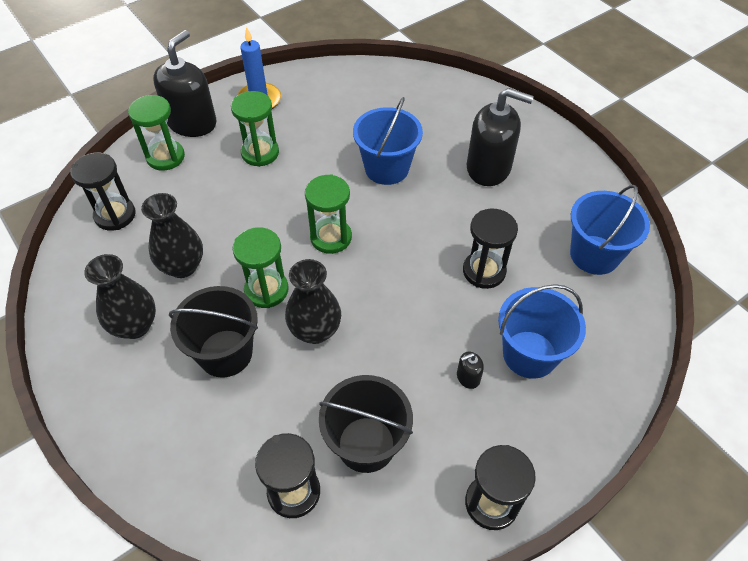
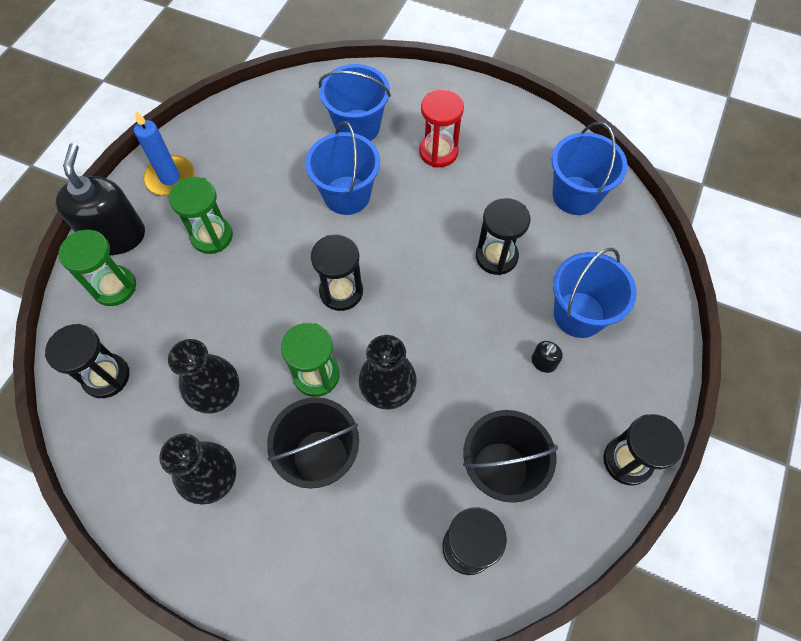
camera: 30 degrees left, 10 degrees up
(331, 237) = (341, 291): green hourglass -> black hourglass
(431, 122) = (357, 127): none -> blue bucket
(488, 168) = (438, 152): black soap dispenser -> red hourglass

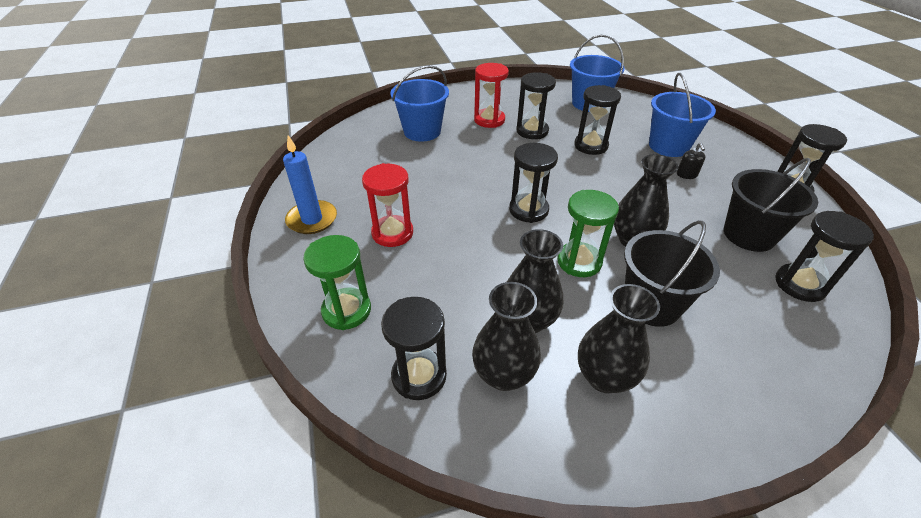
camera: 40 degrees left, 20 degrees down
(116, 235) = (305, 277): black soap dispenser -> none
(155, 420) = (503, 375): none -> black vase
(212, 236) = (392, 233): green hourglass -> red hourglass
(347, 195) = (461, 164): blue bucket -> none
(462, 196) = (532, 131): none -> black hourglass

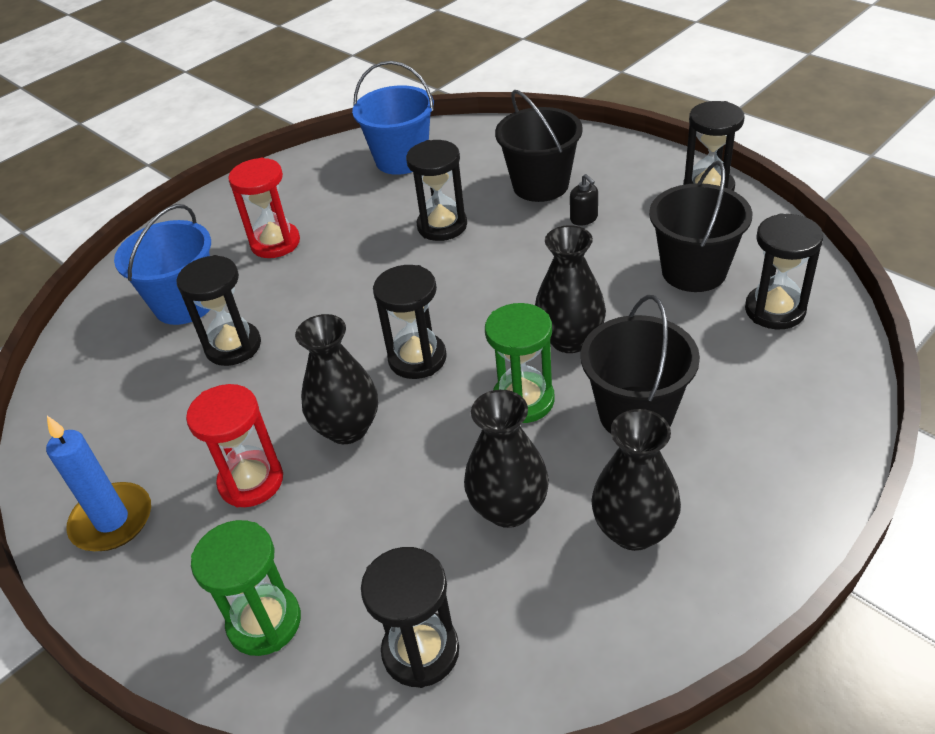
camera: 25 degrees left, 0 degrees up
(503, 375) = (521, 591): black vase -> black vase (347, 428)
(532, 131) = (348, 236): black hourglass -> black hourglass (233, 346)
(668, 146) = (540, 185): blue bucket -> black bucket

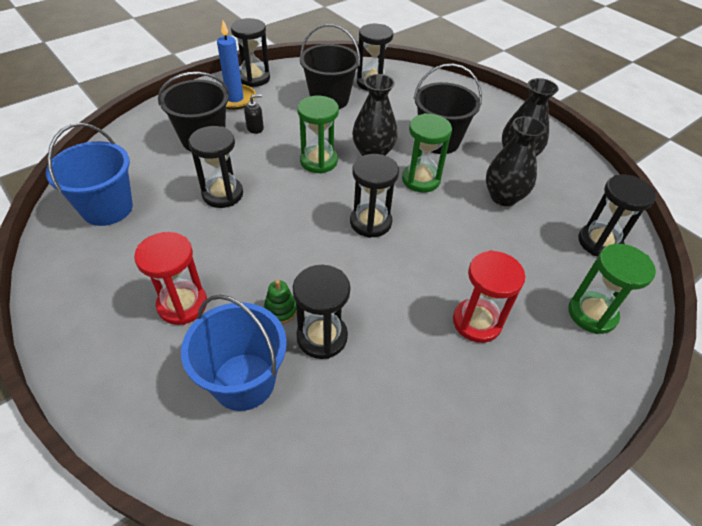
camera: 90 degrees left, 5 degrees up
(112, 520) = (513, 421): blue candle -> blue candle (235, 99)
(268, 309) = (280, 310): none -> green stacking toy
(347, 428) = (432, 264): black vase -> none
(531, 289) = (318, 161): none -> green hourglass

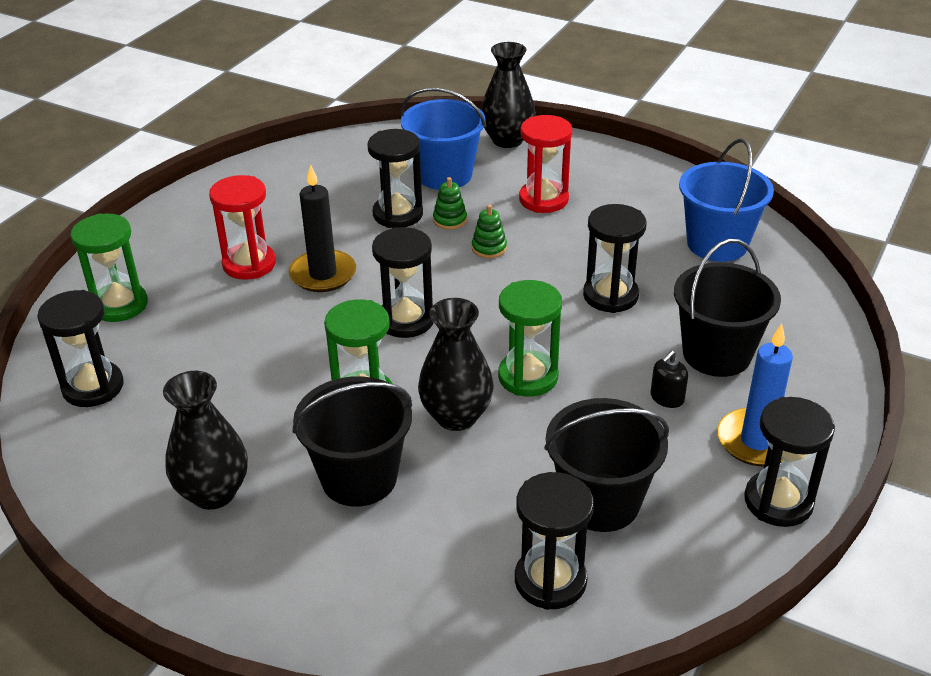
camera: 160 degrees right, 10 degrees down
(271, 265) = (489, 248): none -> green stacking toy
(416, 287) = (323, 274): none -> black candle
(503, 197) = (232, 410): black vase -> black vase (507, 140)

